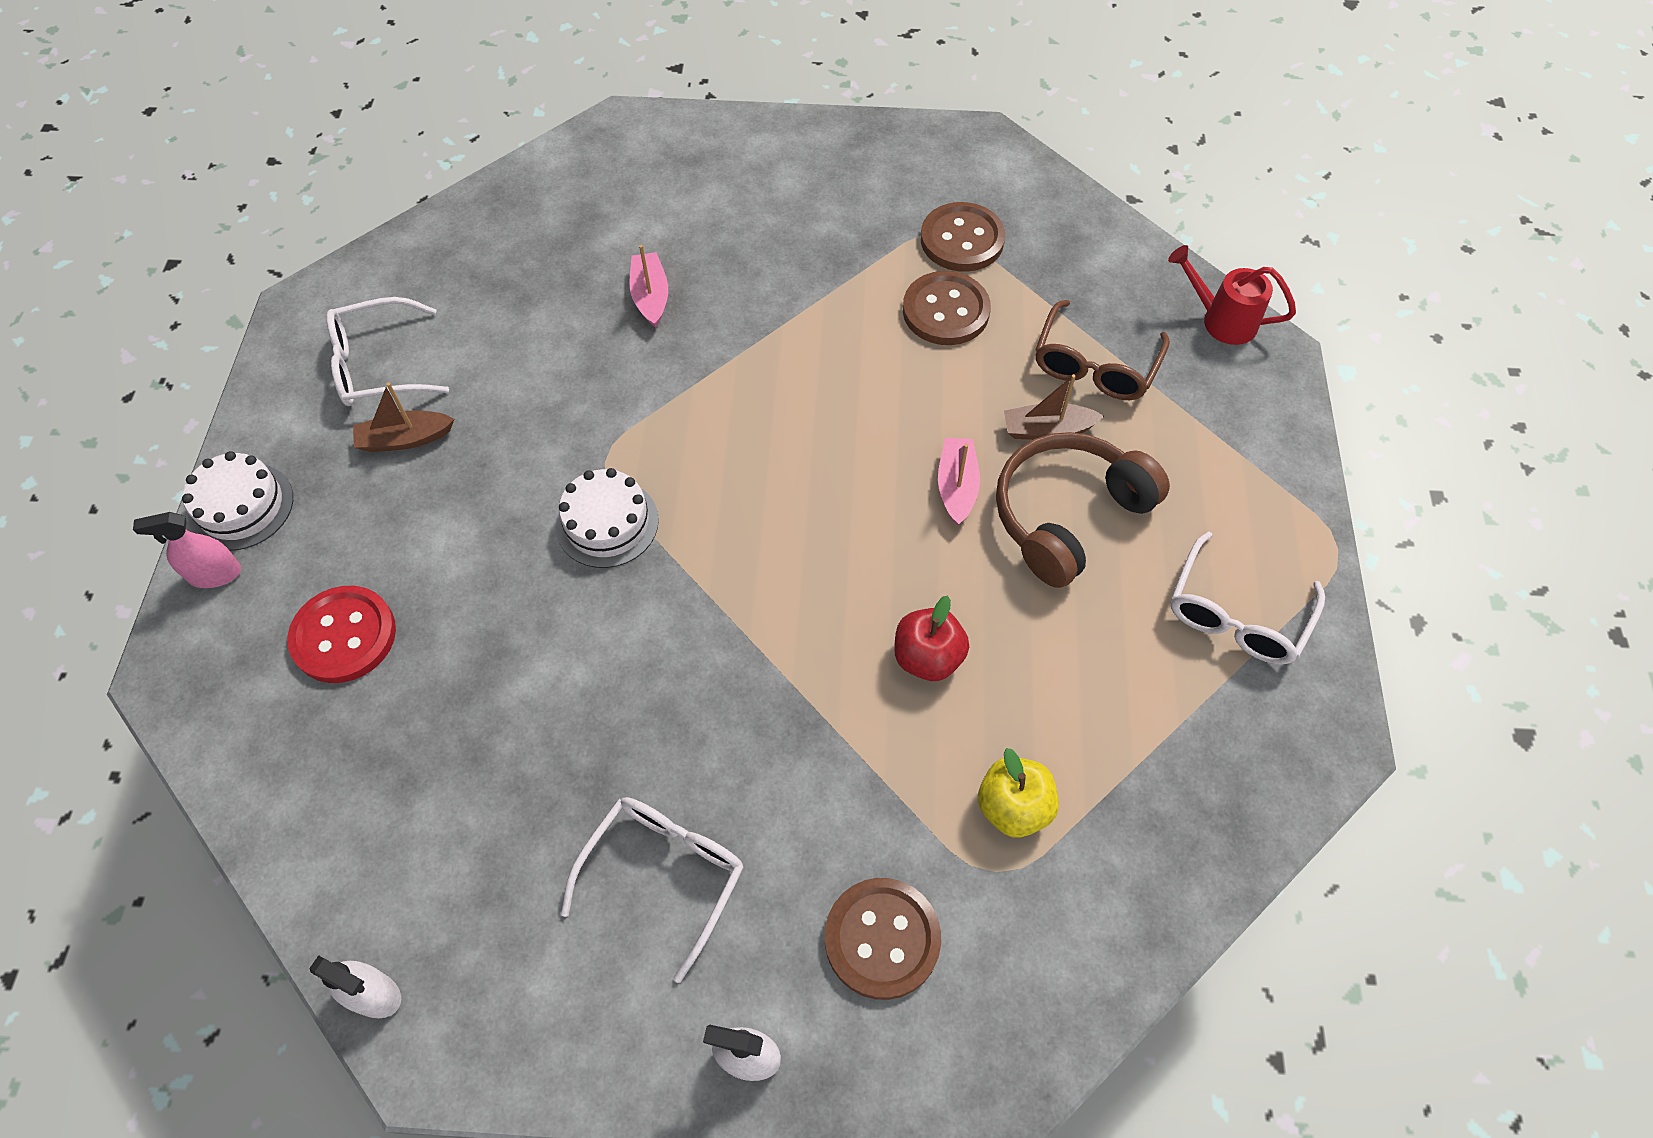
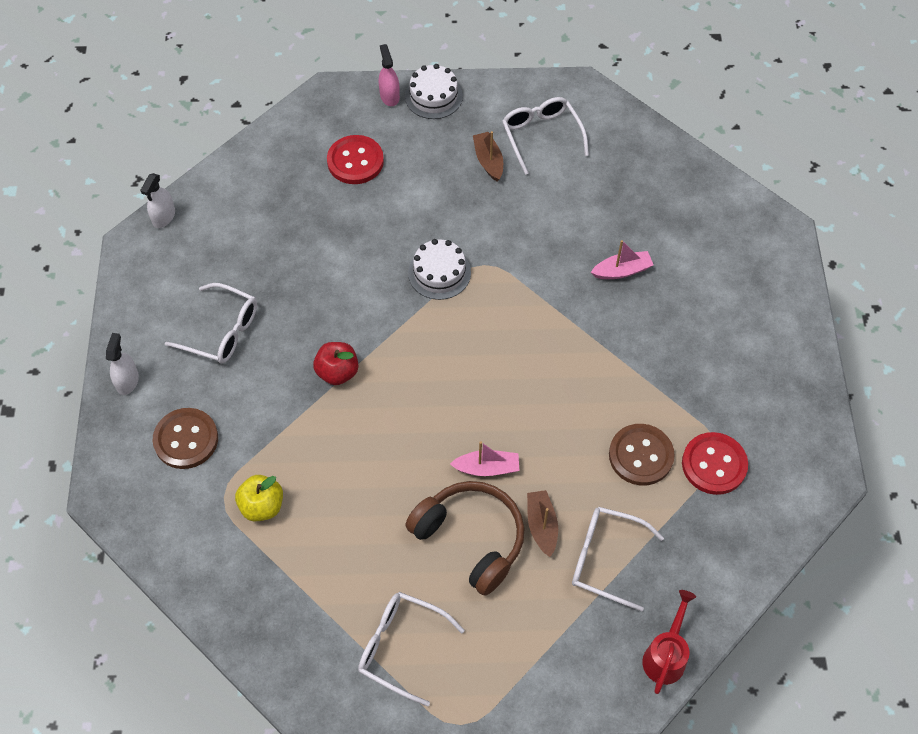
camera: 85 degrees right, 0 degrees up
(928, 657) = (358, 455): red apple -> red apple (337, 372)
(962, 240) = (714, 464): brown button -> red button
(1095, 364) = (606, 559): brown glasses -> white glasses

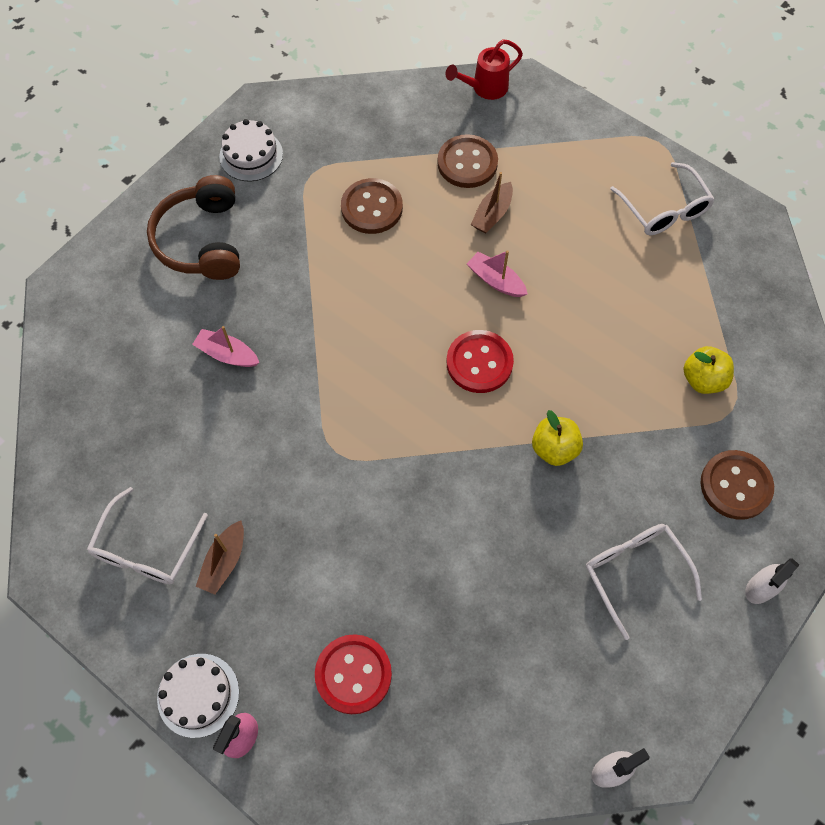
camera: 140 degrees left, 5 degrees up
(337, 372) = (554, 448): red apple -> yellow apple
(439, 272) = (383, 475): white cake -> white cake (251, 155)
(471, 539) = (553, 241): brown headphones -> brown headphones (202, 240)
(606, 559) = (467, 163): white glasses -> brown button
(714, 464) = (326, 166): red button -> red button (479, 363)

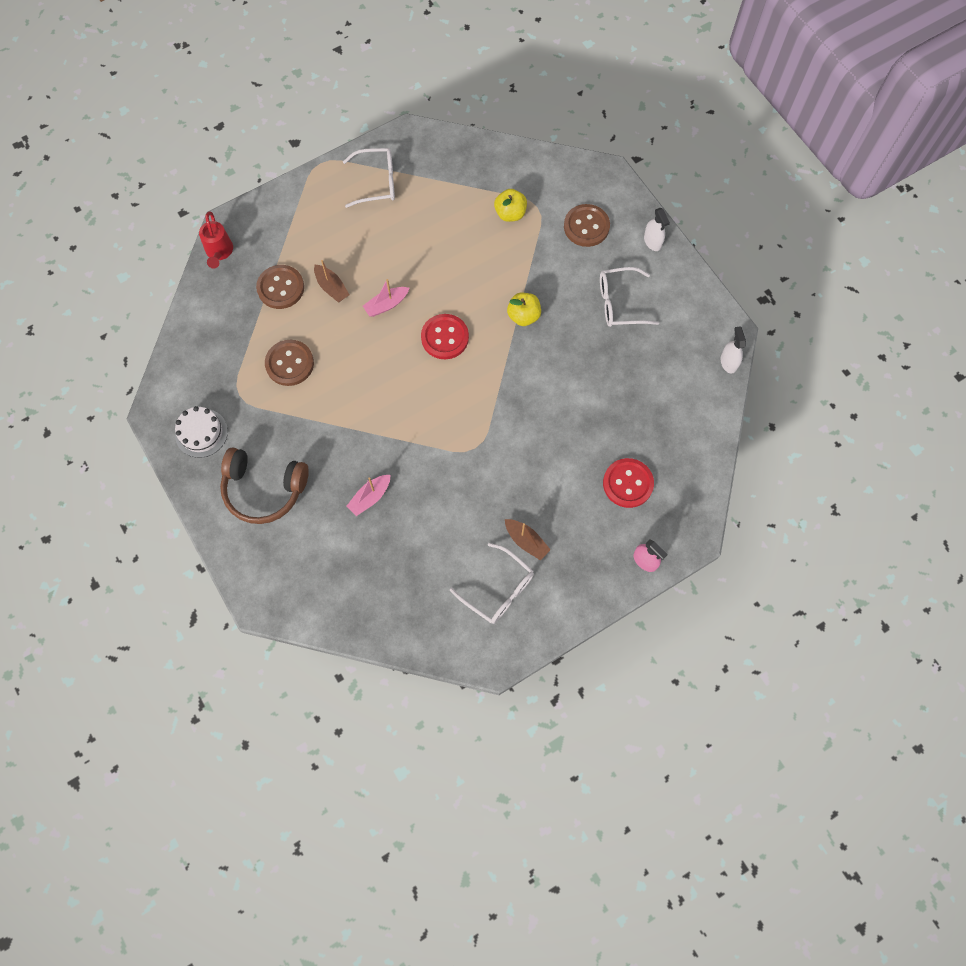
camera: 70 degrees left, 5 degrees up
(198, 695) = (610, 581): white cake -> none

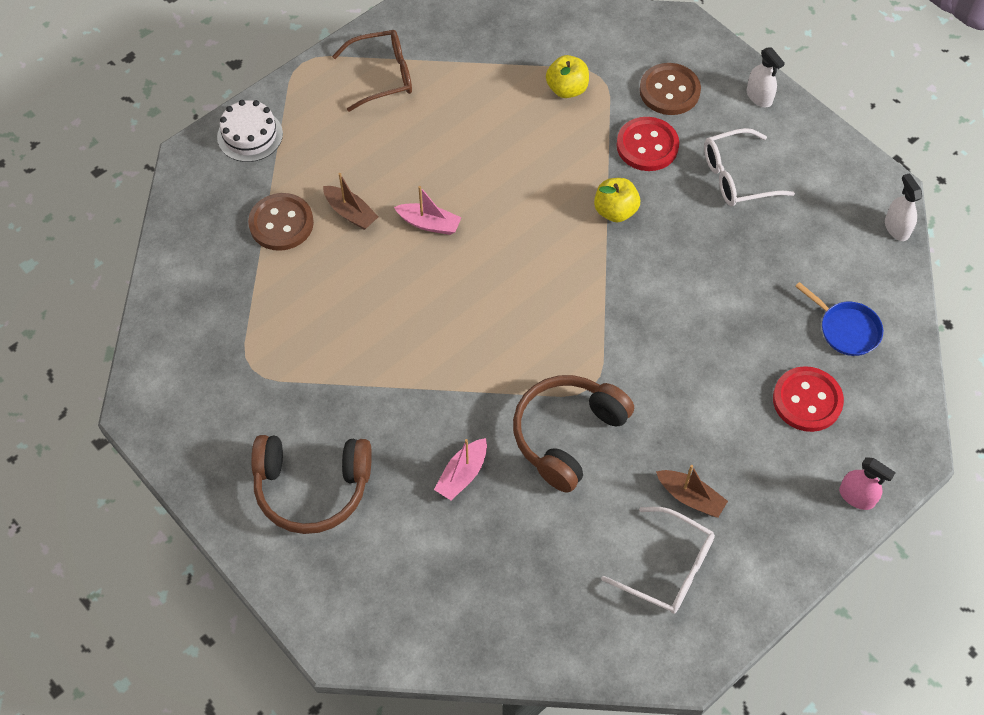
camera: 10 degrees left, 10 degrees down
(201, 433) = (208, 426): white cake -> white cake (250, 135)
(219, 252) = (188, 191): red watering can -> none
(289, 363) = (313, 317): brown button -> none
(376, 182) = (382, 76): white glasses -> brown glasses
(386, 305) = (429, 224): pink boat -> pink boat turned 120 degrees counterclockwise
(445, 337) = (517, 253): red button -> red button (647, 146)
(450, 481) = (567, 435): none -> brown headphones
(670, 434) = (846, 329): none -> blue pan

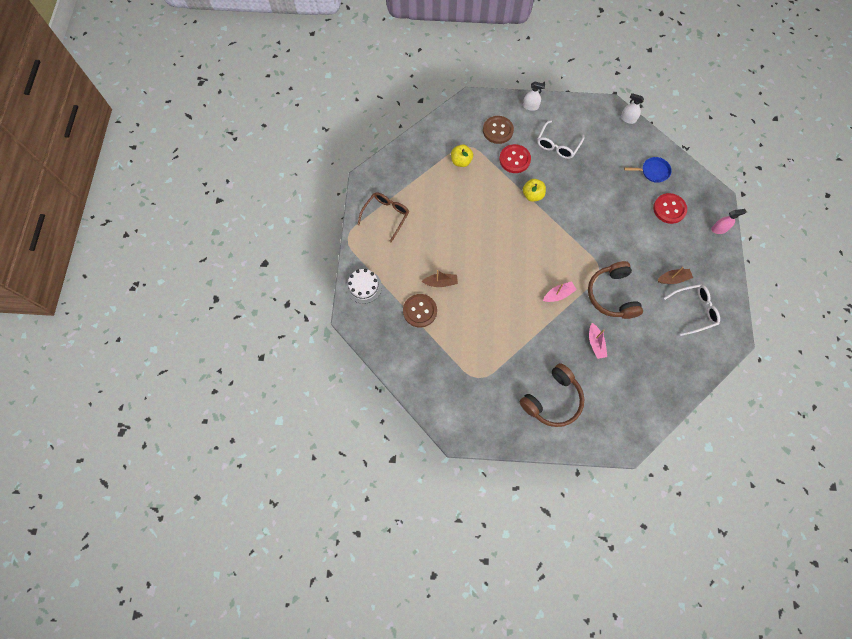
camera: 45 degrees left, 10 degrees up
(429, 224) = (474, 260): pink boat -> pink boat (558, 294)

